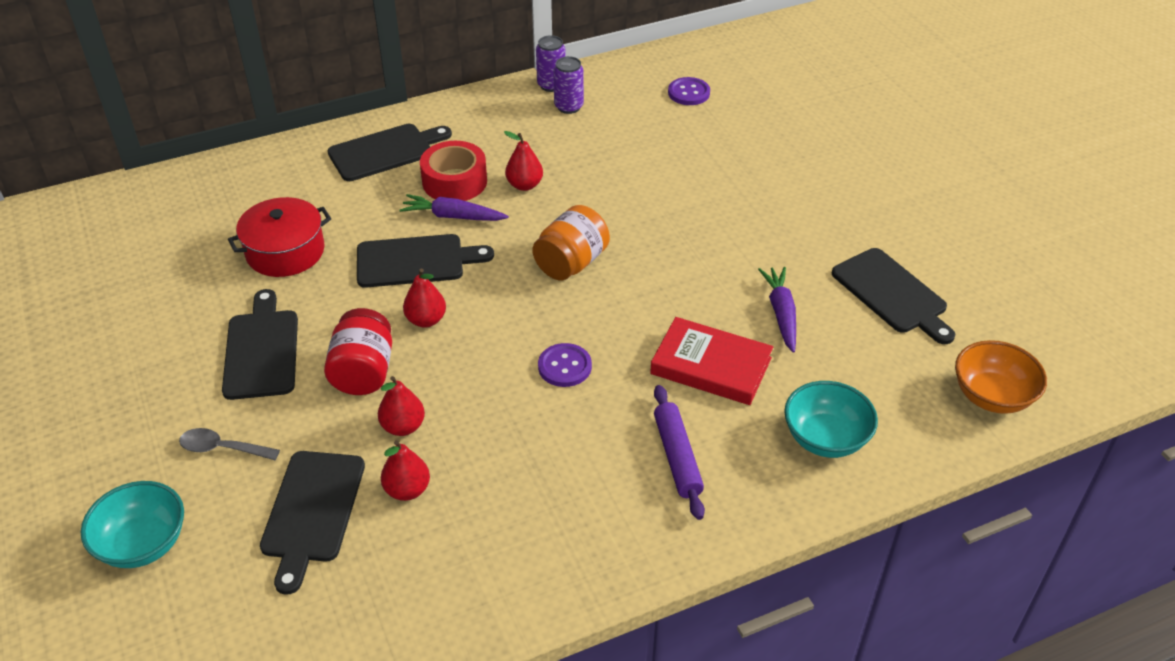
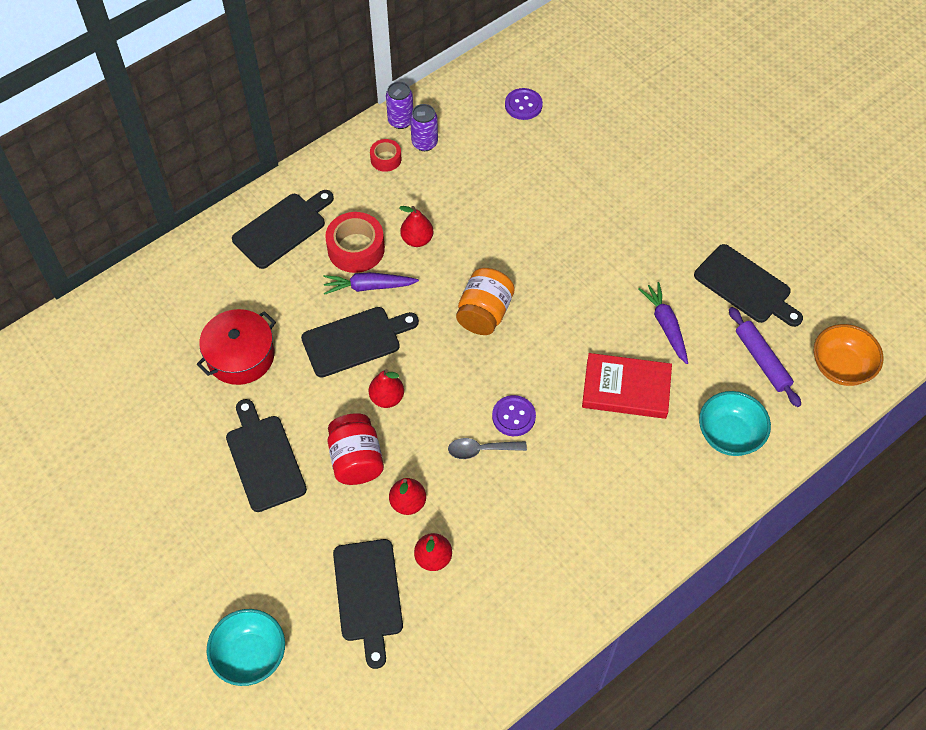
camera: 15 degrees left, 15 degrees up
(222, 448) = (274, 558): grey spoon -> grey spoon (481, 450)
(521, 113) = (386, 159): none -> red tape
(677, 457) = (625, 478): purple rolling pin -> purple rolling pin (762, 360)

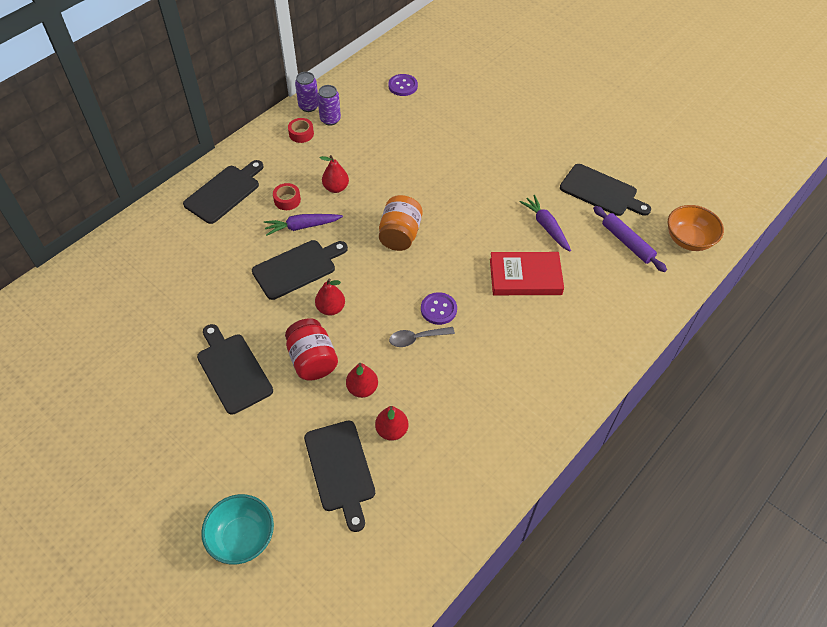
camera: 10 degrees left, 5 degrees down
(240, 356) = (202, 292): red pot -> none
(356, 249) = (287, 200): red tape -> red tape, size x0.57
(729, 435) = (615, 300): turquoise bowl -> none

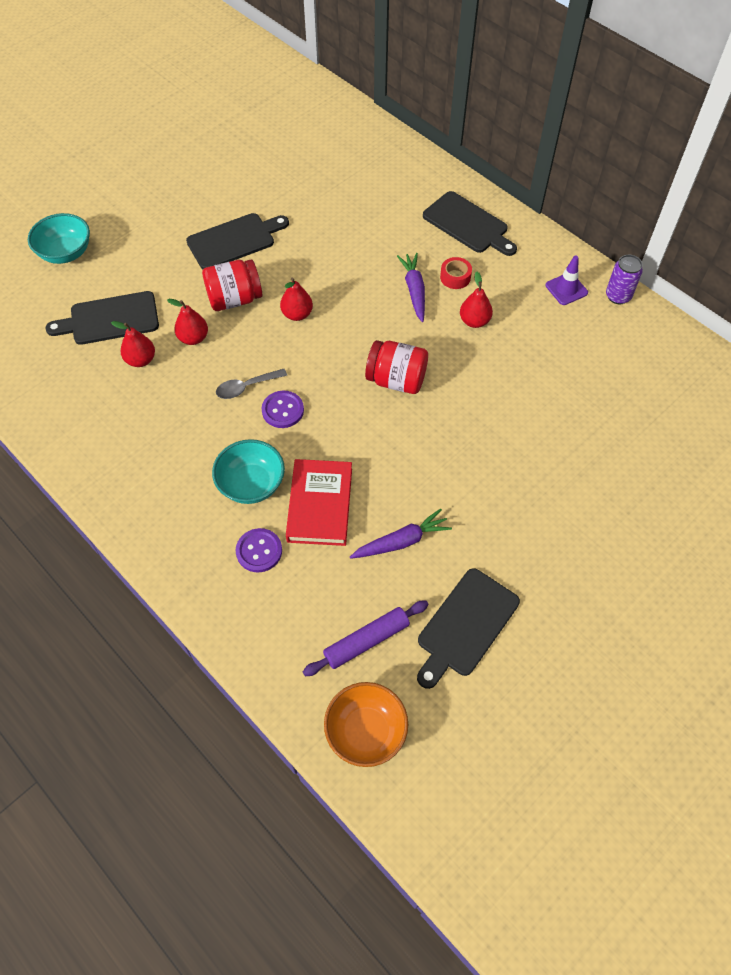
camera: 95 degrees right, 5 degrees up
(297, 268) = (354, 287): black cutting board -> none
(301, 134) = (566, 289): red tape -> purple traffic cone
(330, 119) = (595, 317): purple can -> none
(400, 235) = (396, 380): orange jar -> red jar
(403, 86) = (671, 398): purple button -> purple button (259, 551)
(416, 338) = (246, 387): grey spoon -> grey spoon turned 105 degrees counterclockwise
(514, 324) = (251, 484): none -> turquoise bowl

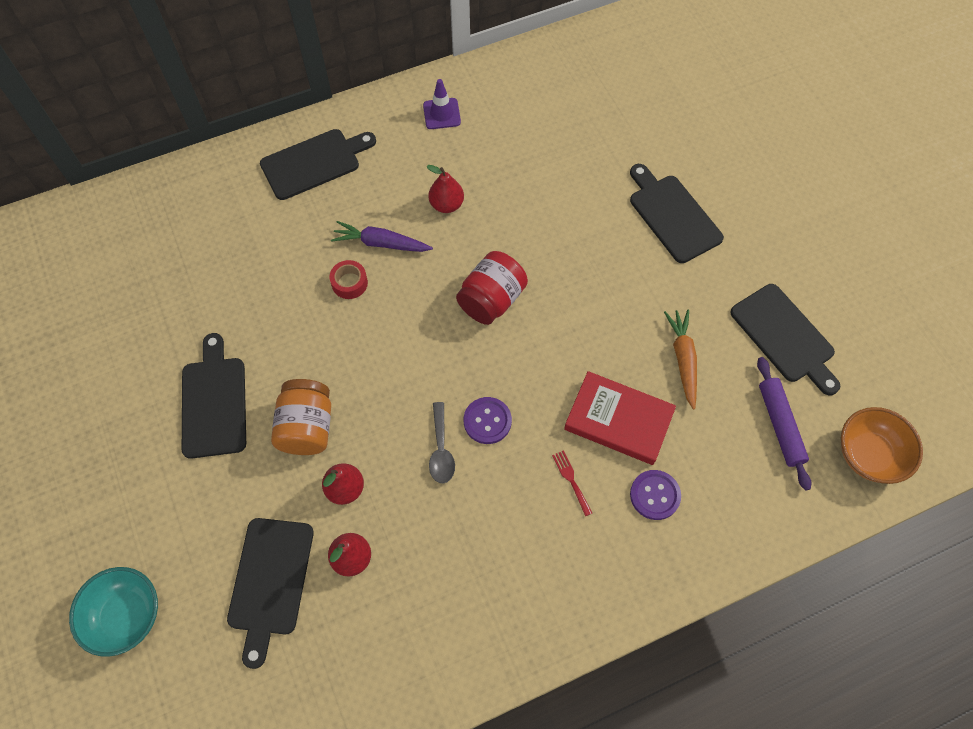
camera: 70 degrees left, 5 degrees up
(234, 299) = (307, 427): red jar -> orange jar
(251, 484) = (571, 480): turquoise bowl -> red fork
(297, 314) = (361, 367): red pear -> none
(401, 541) = (683, 359): purple carrot -> orange carrot
(455, 277) = (381, 200): red tape -> red tape (349, 283)
(555, 495) = (672, 215): none -> black cutting board
(618, 296) = (469, 77): purple can -> none

